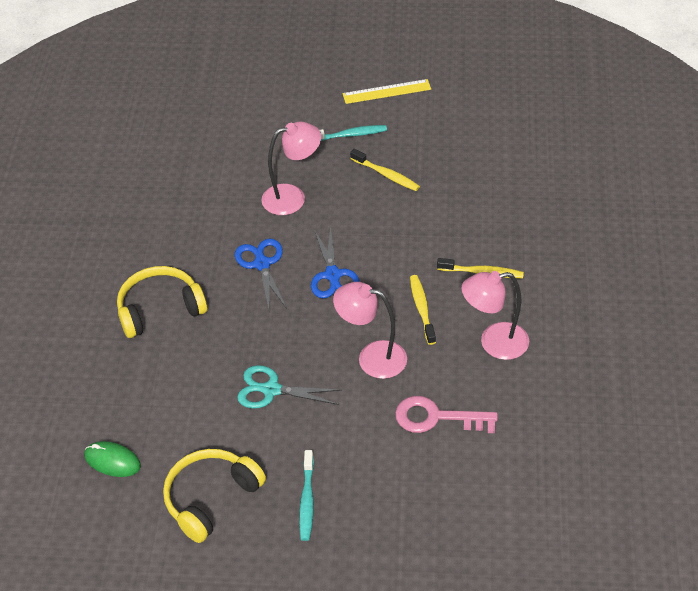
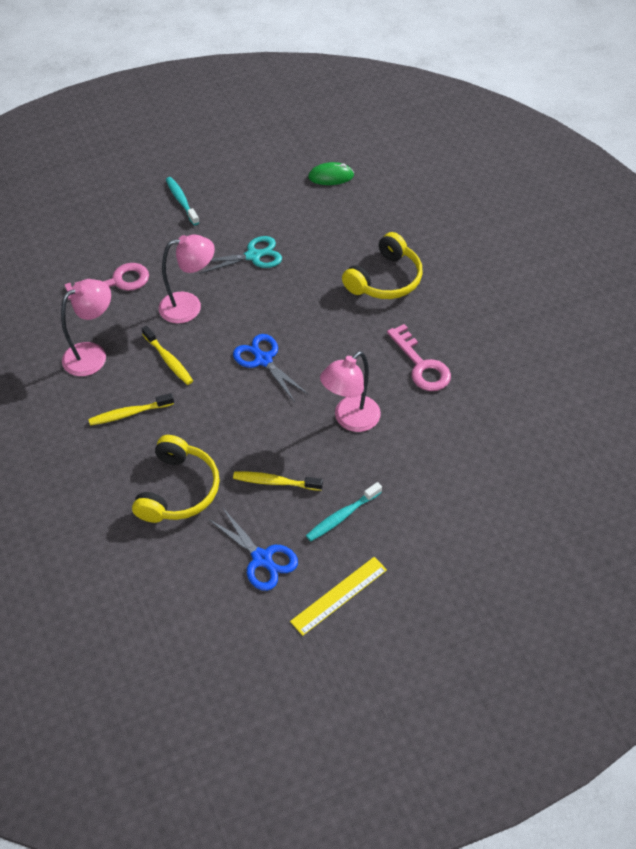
camera: 150 degrees right, 5 degrees up
(197, 218) = (421, 365): none -> pink key
(211, 498) = (248, 180): yellow headphones -> yellow headphones (178, 490)
(262, 264) = (331, 346): blue scissors -> blue scissors (262, 558)

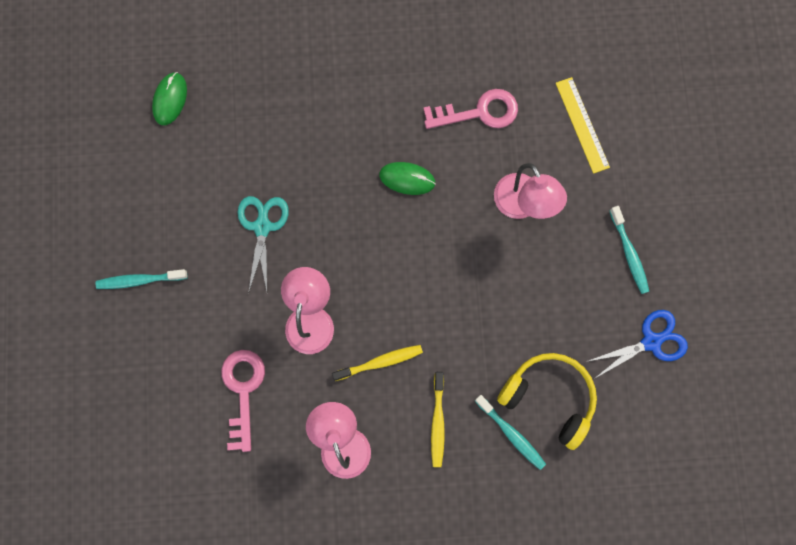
camera: 70 degrees left, 25 degrees up
(135, 470) = (511, 434): none -> turquoise toothbrush
(263, 360) = (416, 264): blue scissors -> none
(275, 482) = (571, 302): yellow toothbrush -> none
(336, 333) = (407, 179): none -> green mouse
(339, 595) = (709, 286): yellow ruler -> yellow ruler (582, 125)
(385, 279) = (351, 102): yellow headphones -> none

